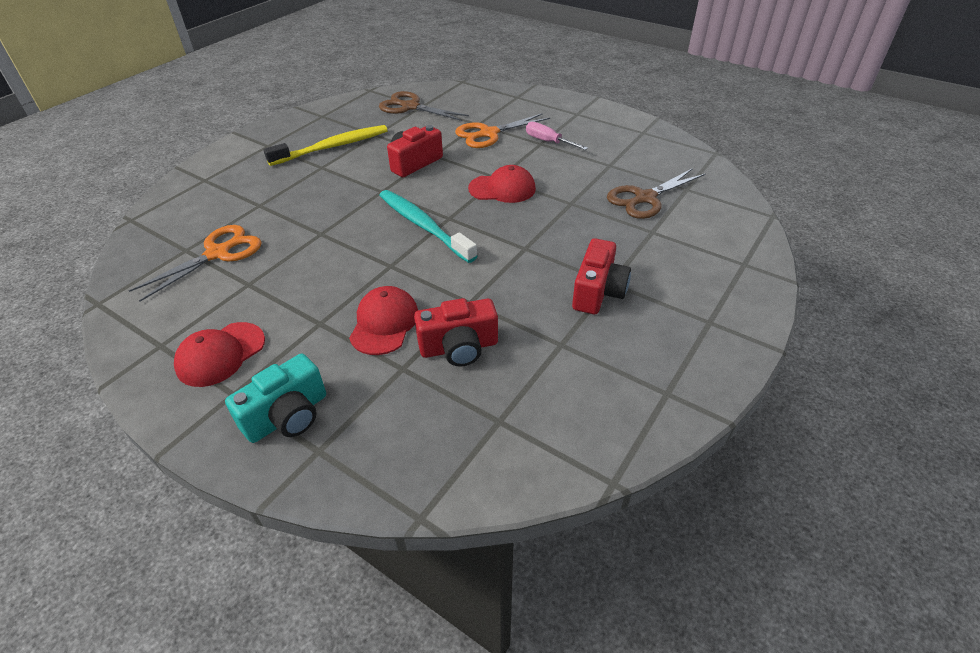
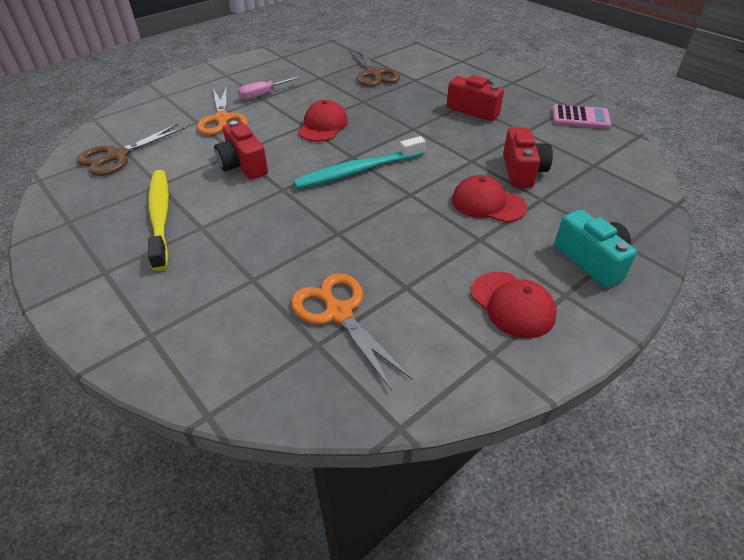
camera: 75 degrees left, 0 degrees up
(634, 404) = (580, 118): none -> pink calculator

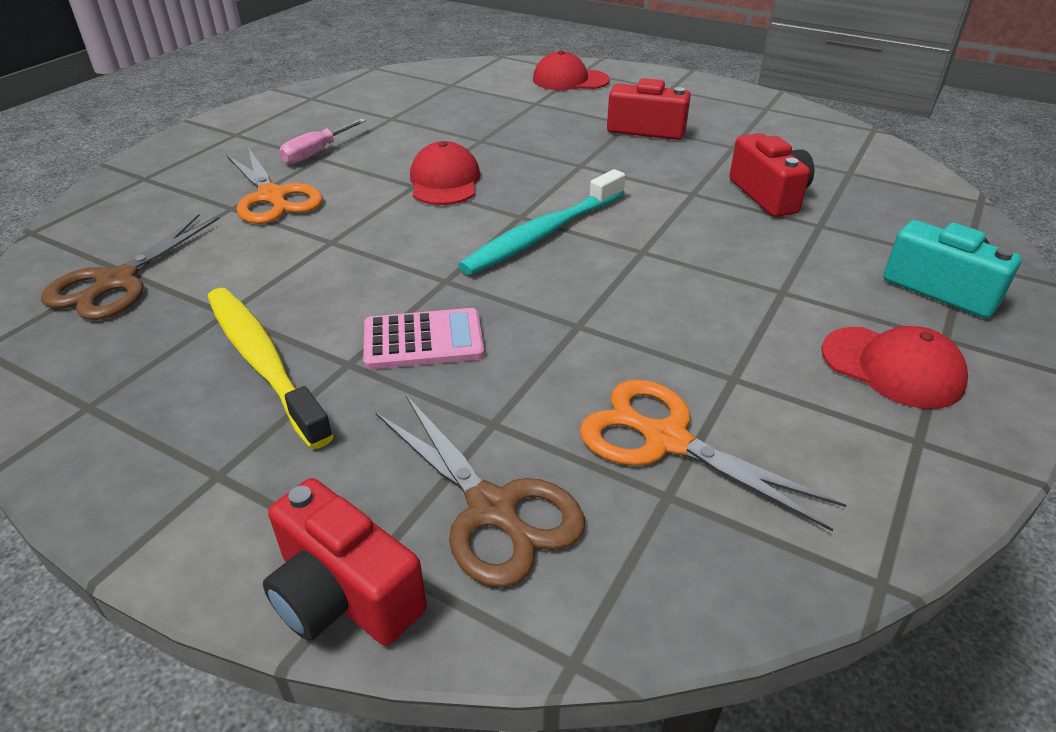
camera: 20 degrees left, 5 degrees down
(243, 165) = (355, 257): red camera -> red camera (343, 594)
(374, 74) = (470, 103): brown scissors -> brown scissors (493, 510)
(488, 203) = (757, 243): red cap -> red cap (570, 80)
(580, 118) = (788, 119): pink calculator -> pink calculator (423, 340)

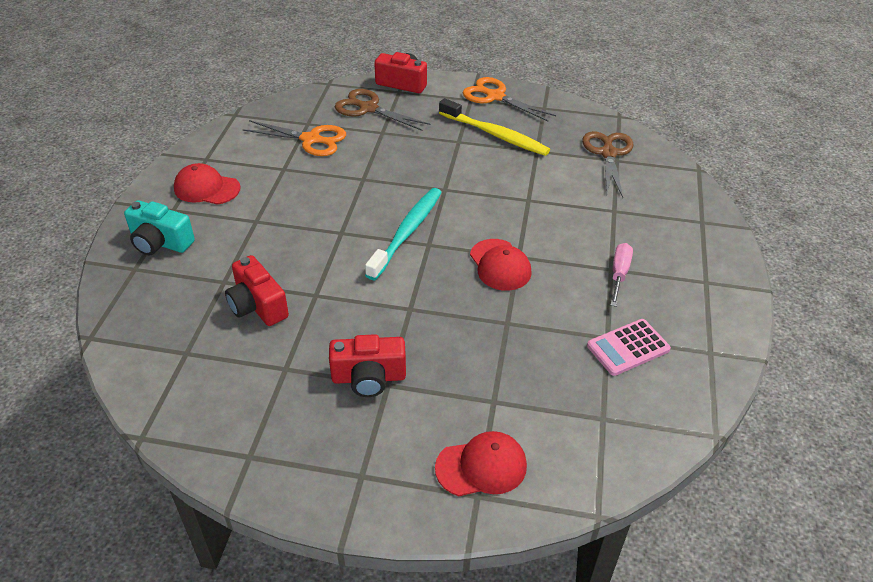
camera: 160 degrees right, 5 degrees up
(273, 197) = (599, 224): orange scissors -> orange scissors (495, 96)
(423, 340) = (433, 157): pink calculator -> pink calculator (628, 348)

